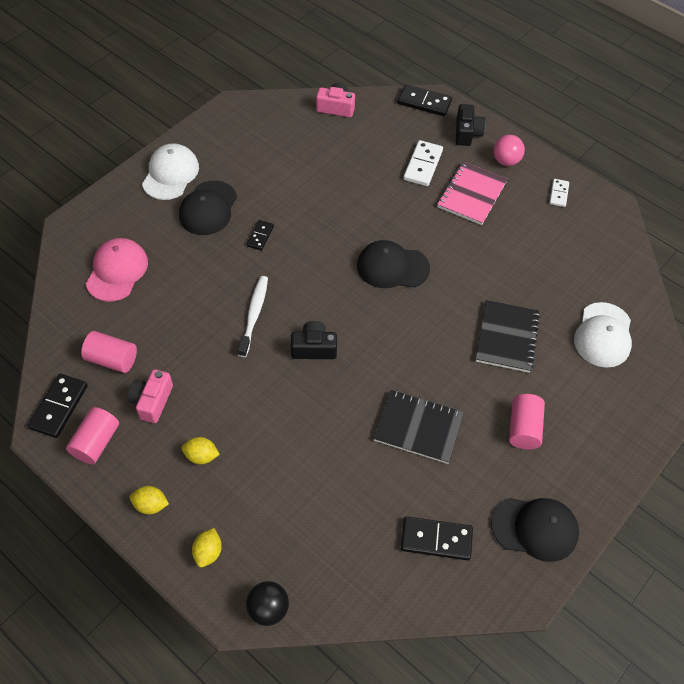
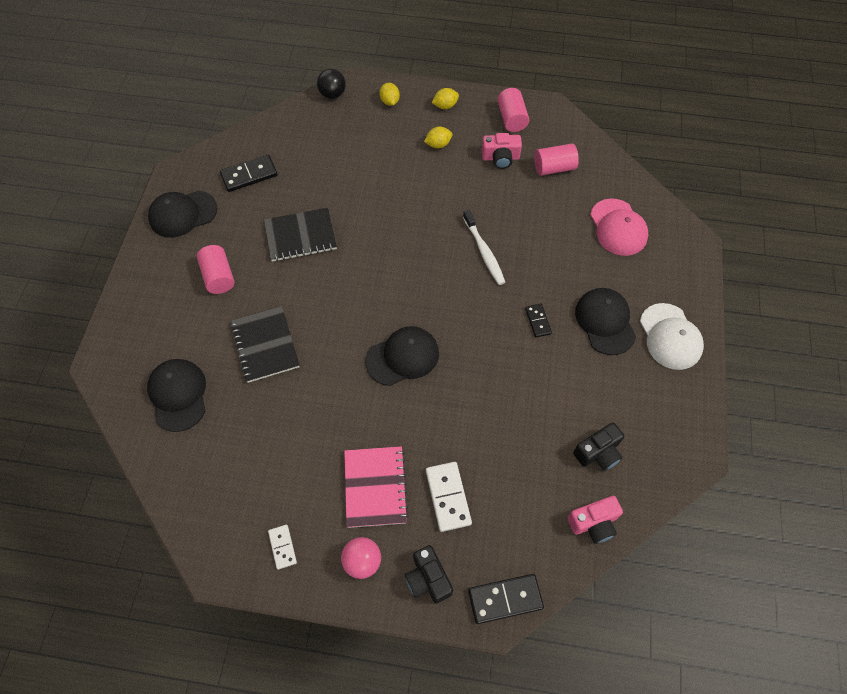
camera: 150 degrees right, 5 degrees up
(59, 407) = (556, 124): black domino -> none
(152, 401) = (500, 158): pink camera -> pink camera turned 105 degrees clockwise
(314, 348) = (418, 251): black camera -> black camera (598, 452)
(603, 335) = (178, 395): white cap -> black cap

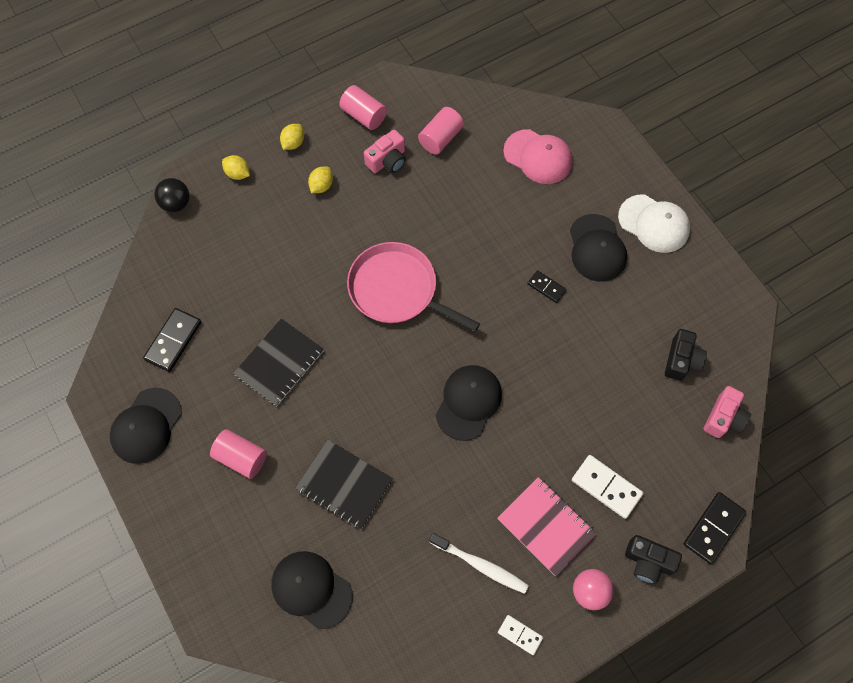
camera: 40 degrees left, 5 degrees up
(425, 245) = (397, 290): none -> pink pan
(484, 252) = (451, 258): white toothbrush -> white toothbrush (480, 565)
(605, 322) = (597, 248): black cap -> black cap turned 135 degrees counterclockwise

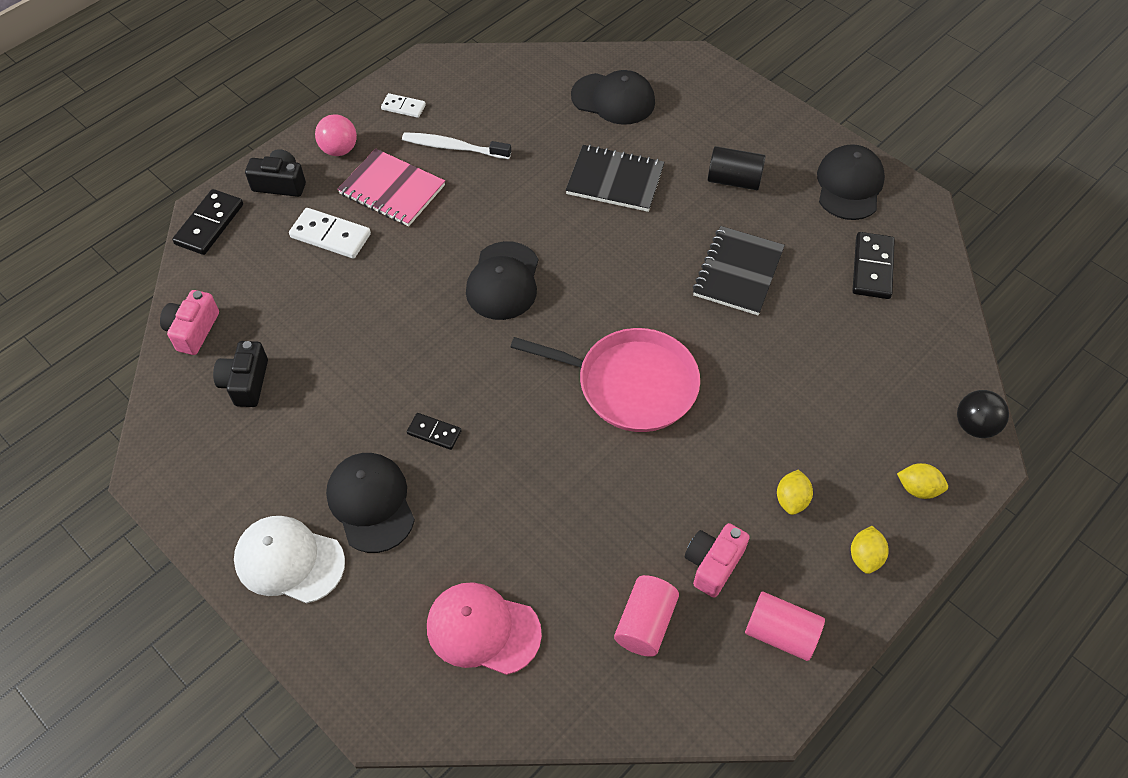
camera: 165 degrees right, 10 degrees down
(241, 457) = (733, 180): pink cylinder -> black cylinder

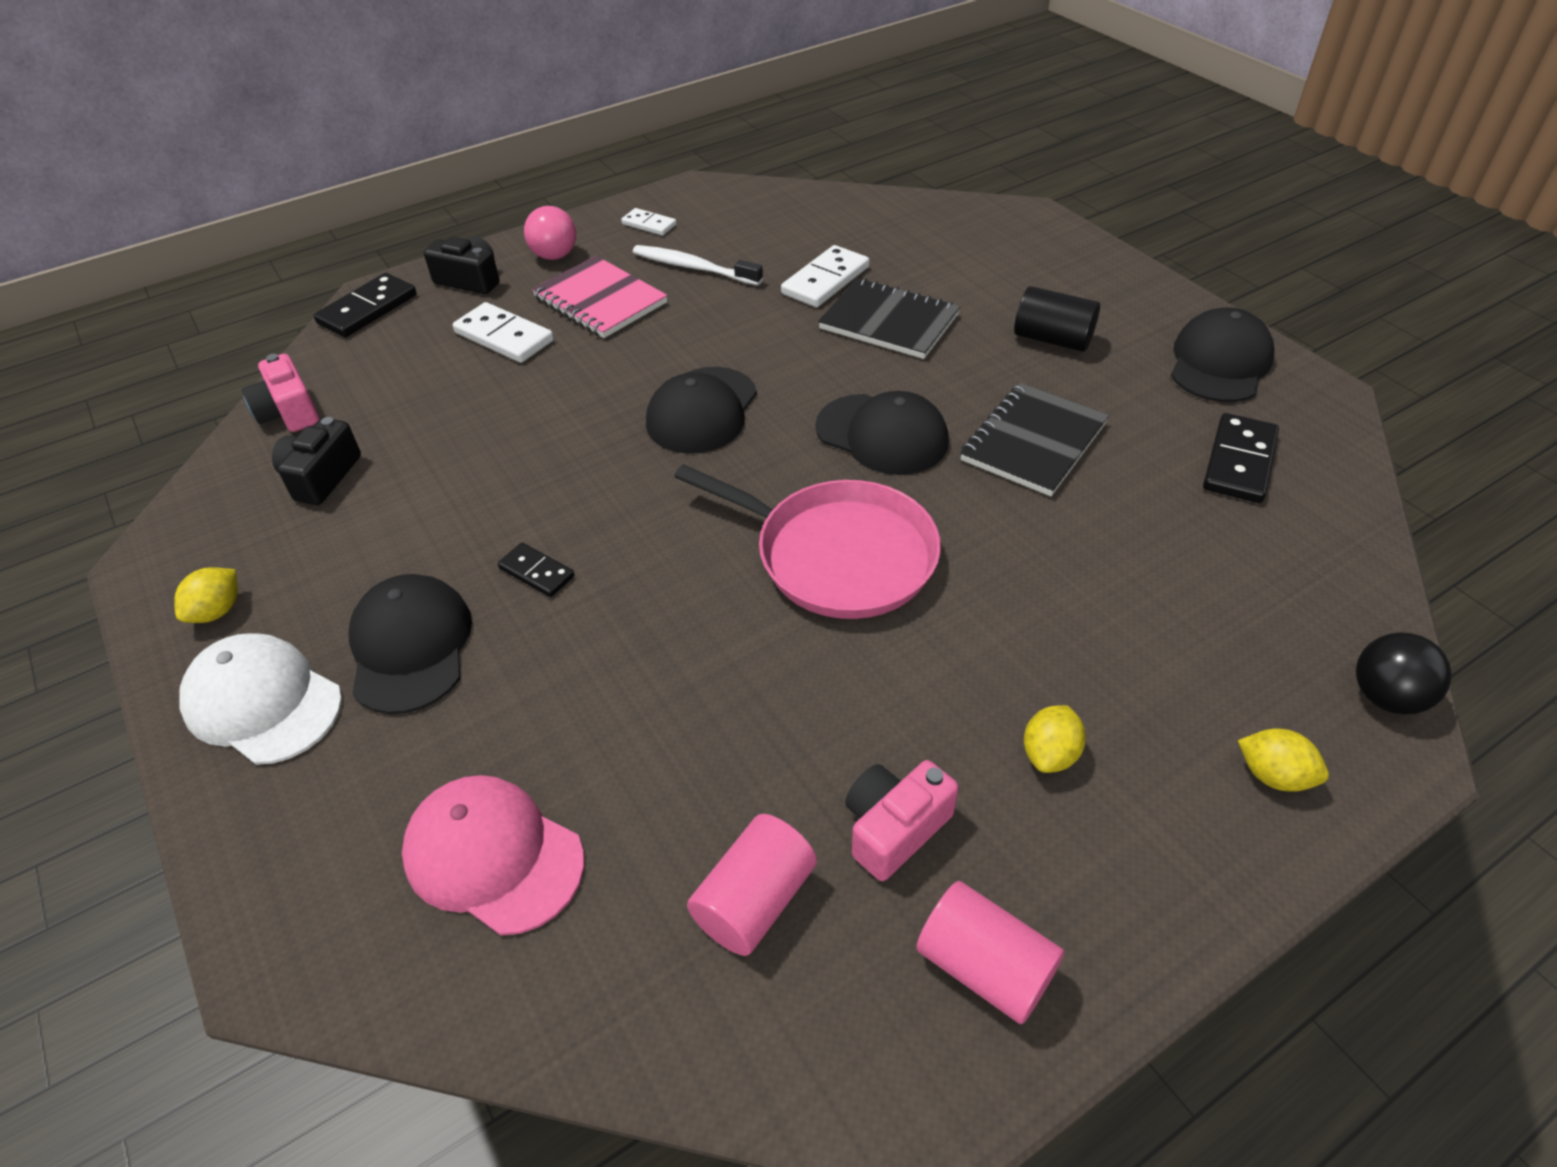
camera: 15 degrees right, 10 degrees down
(193, 330) = (289, 412): pink camera -> pink camera turned 60 degrees counterclockwise
(558, 147) = (825, 280): none -> white domino
(613, 99) = (913, 241): black cap -> black cap (882, 435)
(865, 557) = (1162, 867): yellow lemon -> yellow lemon (217, 611)

